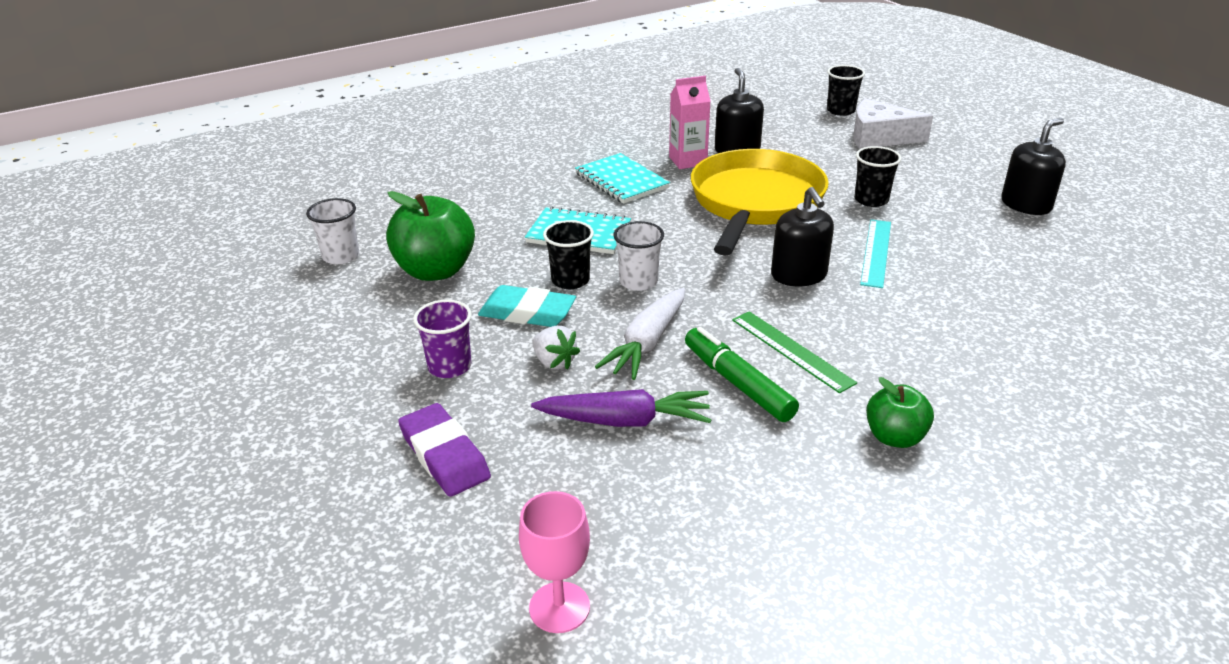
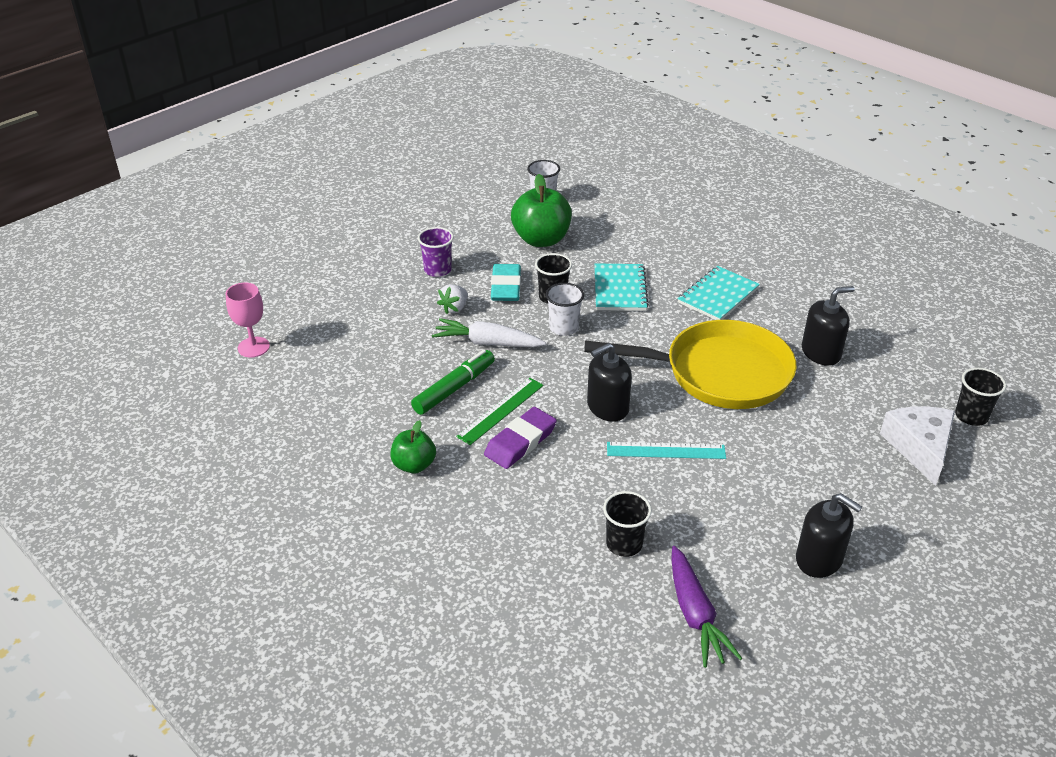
camera: 75 degrees right, 5 degrees up
(444, 455) = (357, 287): purple eraser -> purple eraser (520, 442)
(626, 421) = (403, 346): purple carrot -> purple carrot (695, 615)
(688, 161) = (778, 326): pink carton -> none
(871, 200) = (765, 445): black cup -> black cup (624, 544)

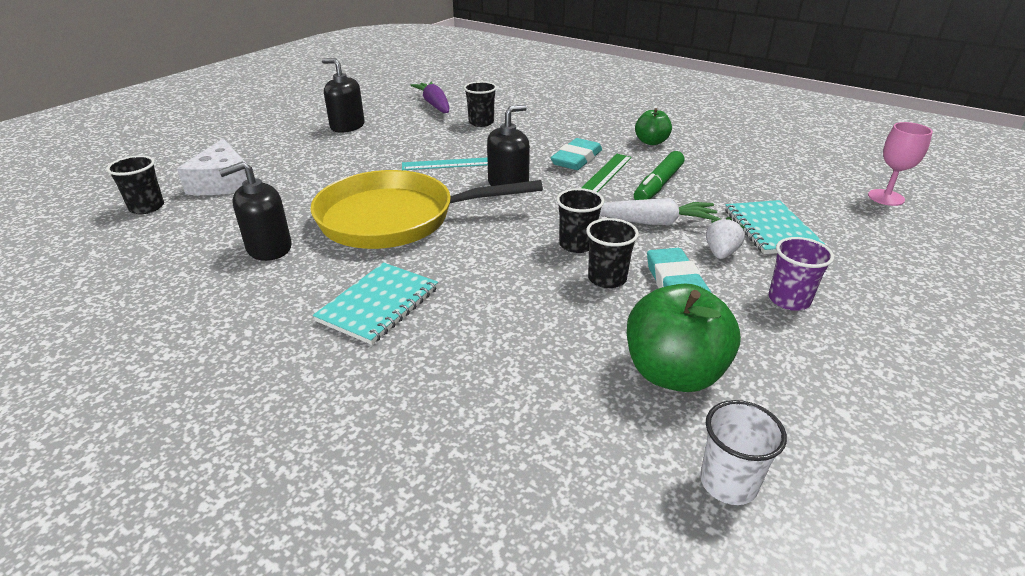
camera: 170 degrees right, 5 degrees down
(520, 442) = (576, 159): purple eraser -> turquoise eraser
(564, 328) = (577, 245): white cup -> black cup
(619, 289) = (520, 299): turquoise notebook -> turquoise notebook (771, 229)

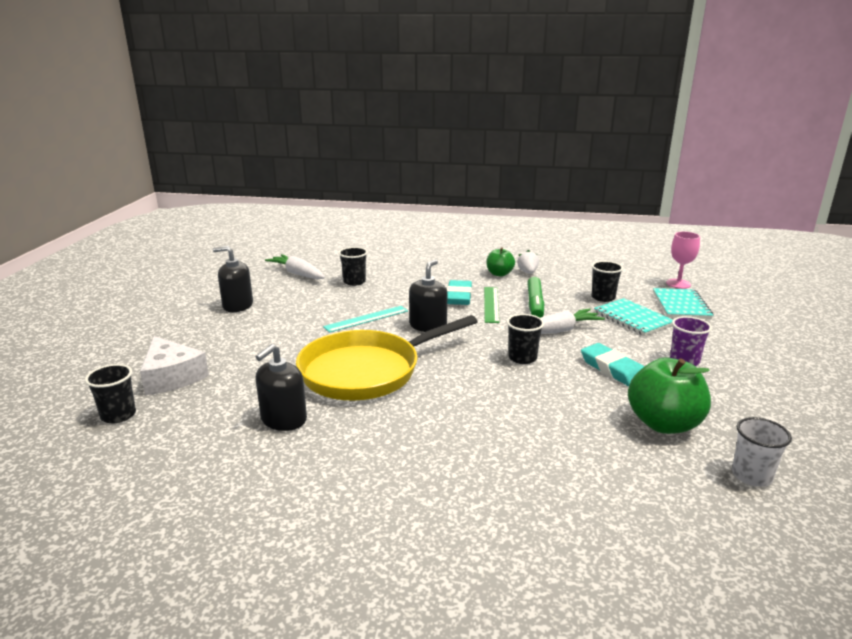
camera: 25 degrees left, 10 degrees down
(378, 304) = (425, 437): turquoise notebook -> turquoise notebook (680, 305)
(434, 104) = (297, 274): purple carrot -> white carrot
(607, 279) = (565, 376): black cup -> black cup (603, 297)
(720, 253) = (618, 341): white strawberry -> white strawberry (528, 272)

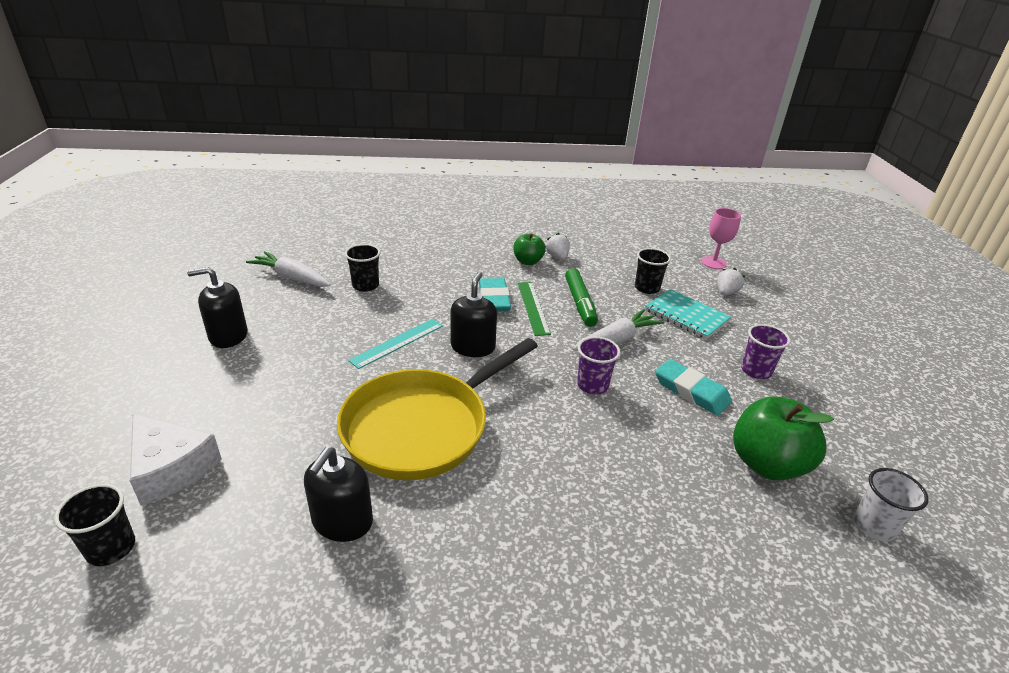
camera: 15 degrees left, 10 degrees up
(522, 358) = (592, 385): black cup -> purple cup
(680, 305) = (726, 293): turquoise notebook -> white strawberry

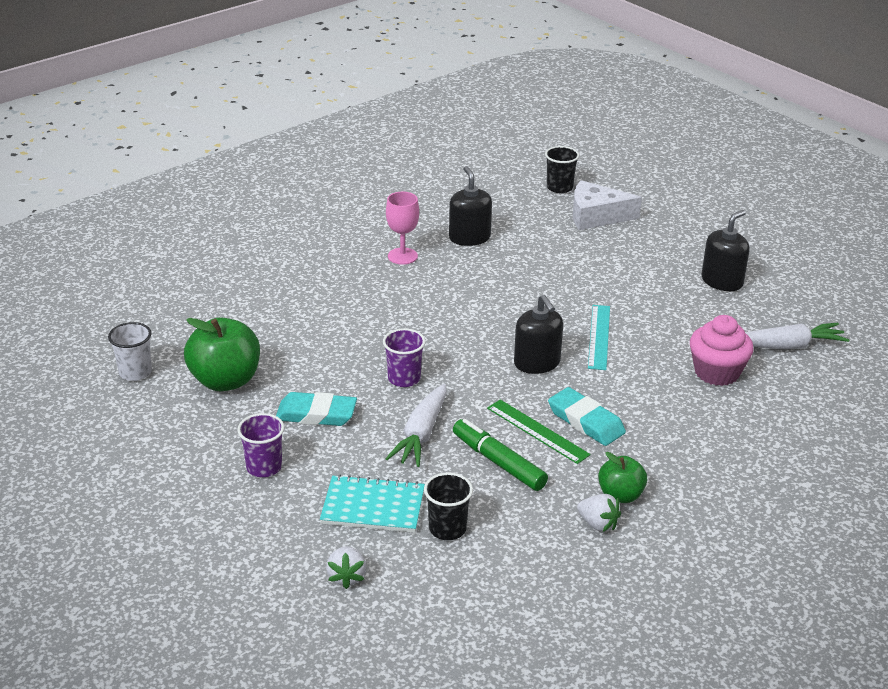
camera: 145 degrees right, 0 degrees up
(365, 285) = (716, 372): black cup -> pink cupcake
(423, 426) = (492, 294): yellow pan -> none
(713, 263) = (395, 638): pink goblet -> pink goblet (402, 256)

